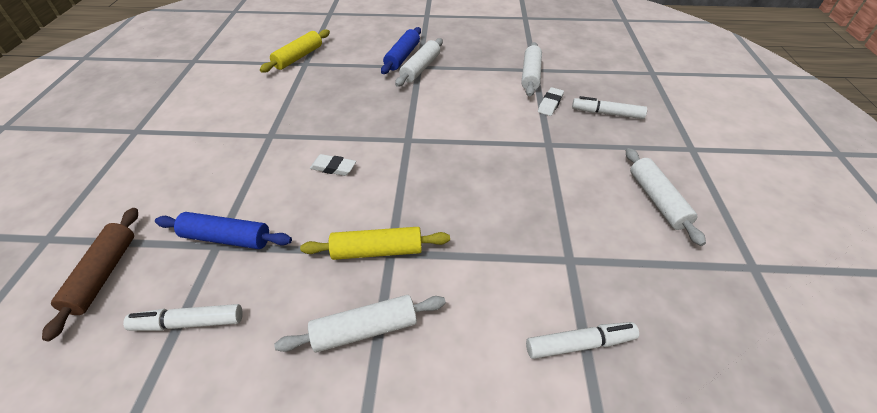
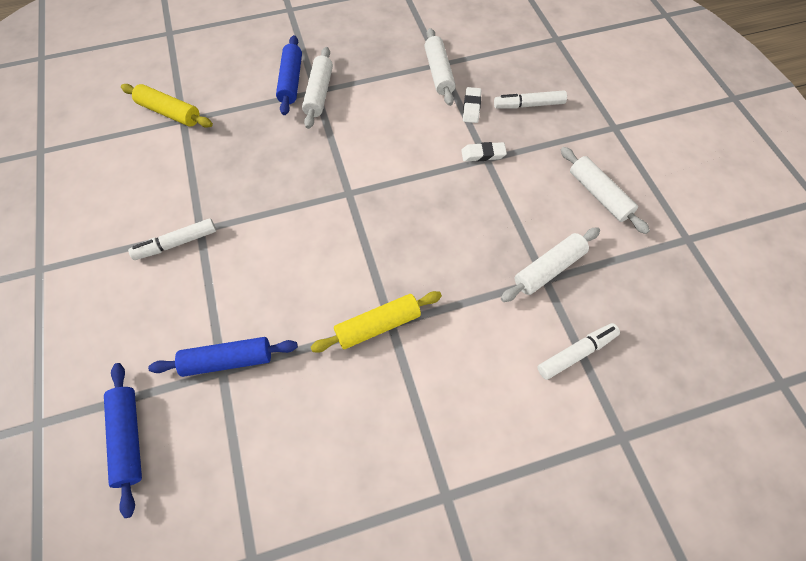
camera: 20 degrees left, 15 degrees up
(103, 274) = (128, 438): brown rolling pin -> blue rolling pin
(189, 323) = (245, 452): white marker -> white marker (176, 243)
(298, 57) = (169, 112): yellow rolling pin -> yellow rolling pin turned 75 degrees counterclockwise
(333, 168) = (290, 249): white eraser -> white eraser (483, 154)
(365, 329) = (403, 402): white rolling pin -> white rolling pin (548, 269)

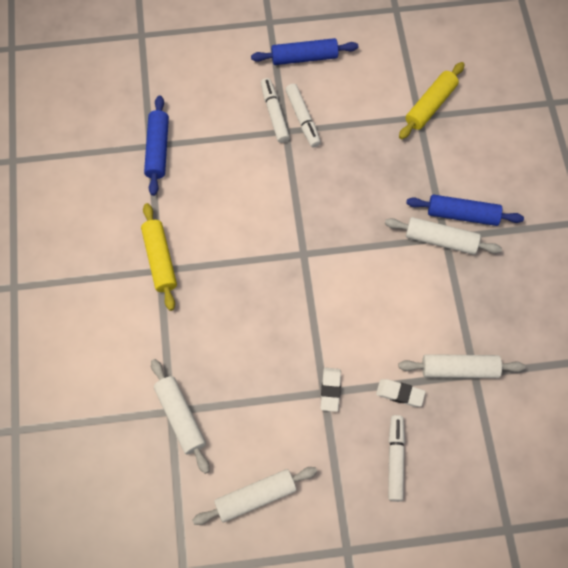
camera: 100 degrees right, 5 degrees up
(128, 438) = (115, 88): blue rolling pin -> blue rolling pin (304, 57)
(576, 353) = (93, 416): white marker -> white marker (303, 119)

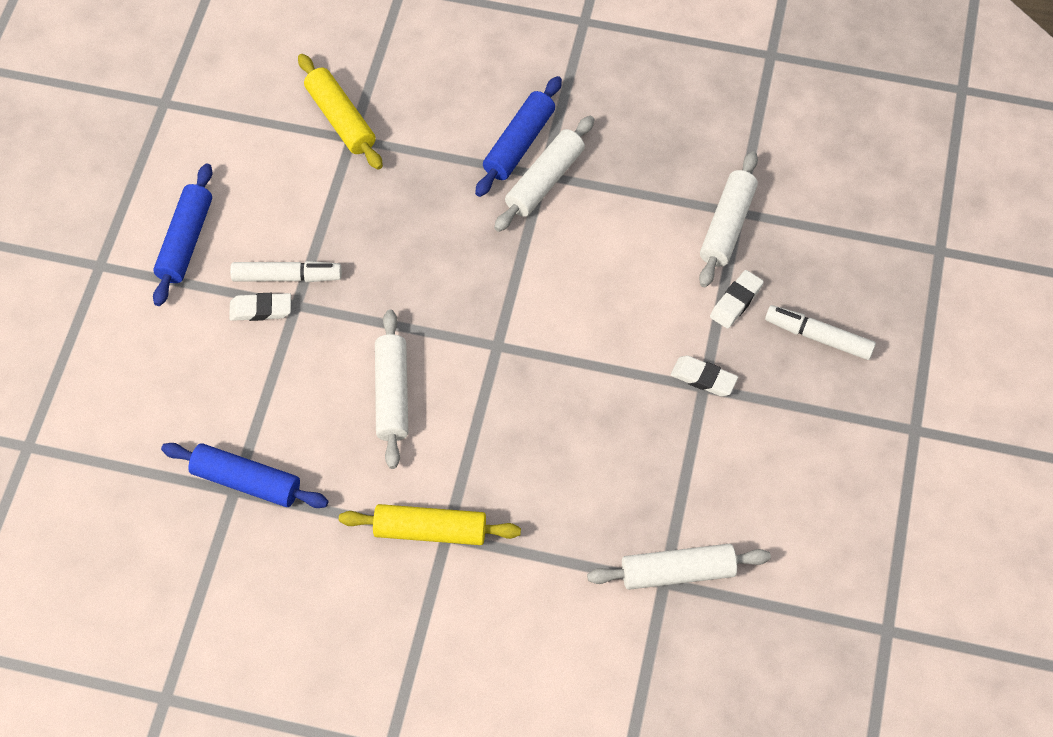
camera: 70 degrees left, 5 degrees down
(255, 497) = (816, 513): white rolling pin -> white rolling pin (392, 394)
(274, 114) = (261, 309): white marker -> white eraser

